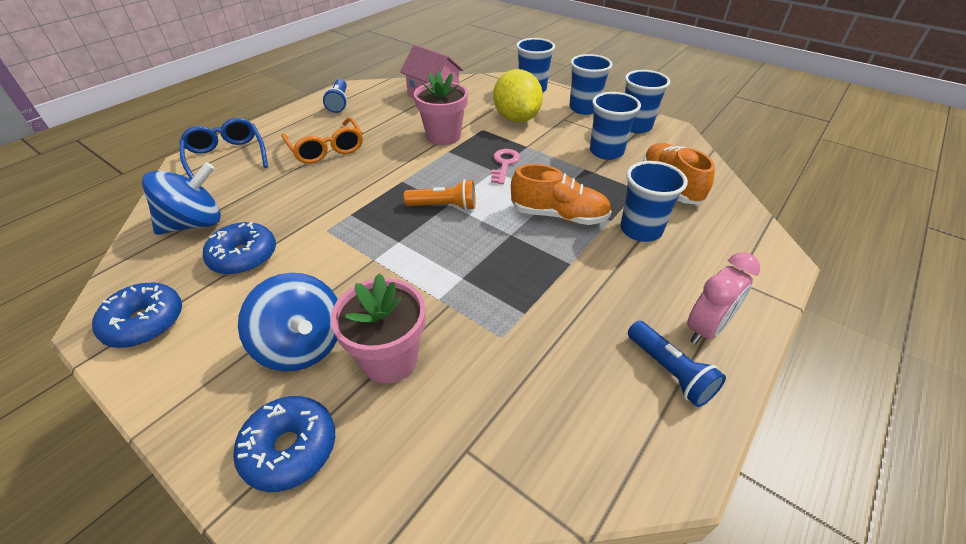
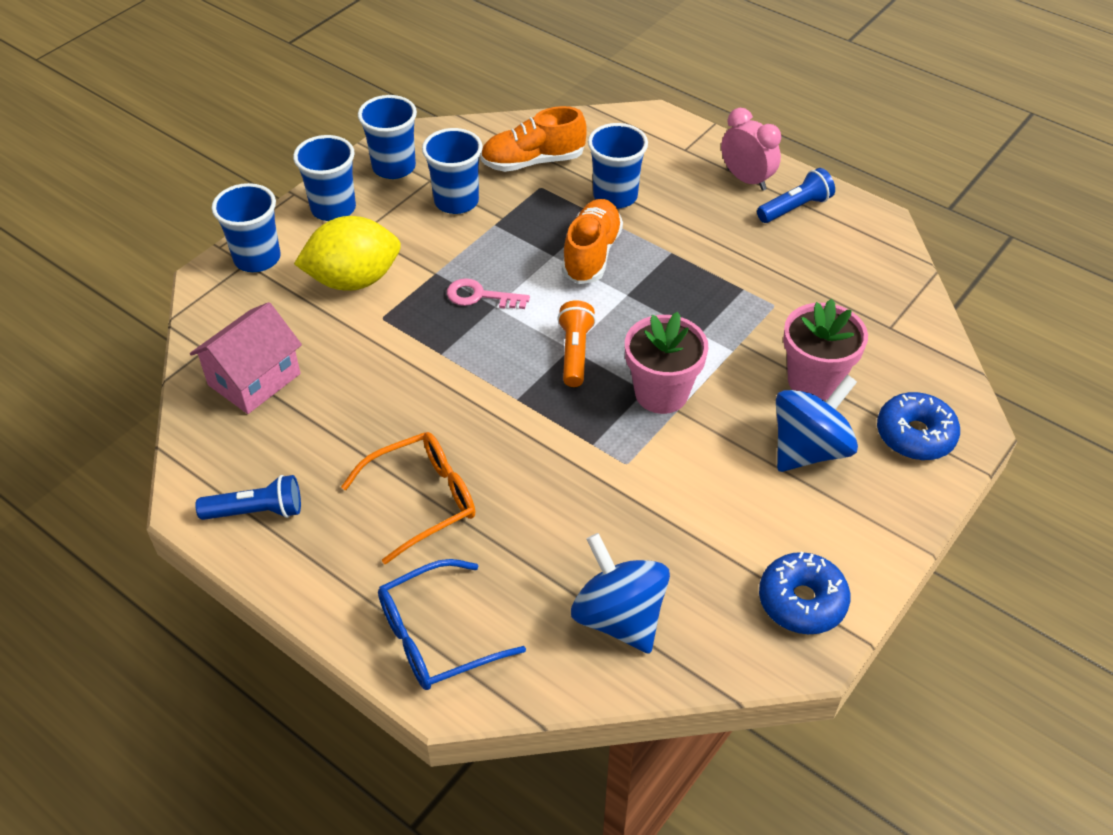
camera: 90 degrees left, 5 degrees up
(244, 257) = (683, 537): blue donut -> none
(443, 136) = (398, 360): pink flower pot -> pink flower pot (661, 393)

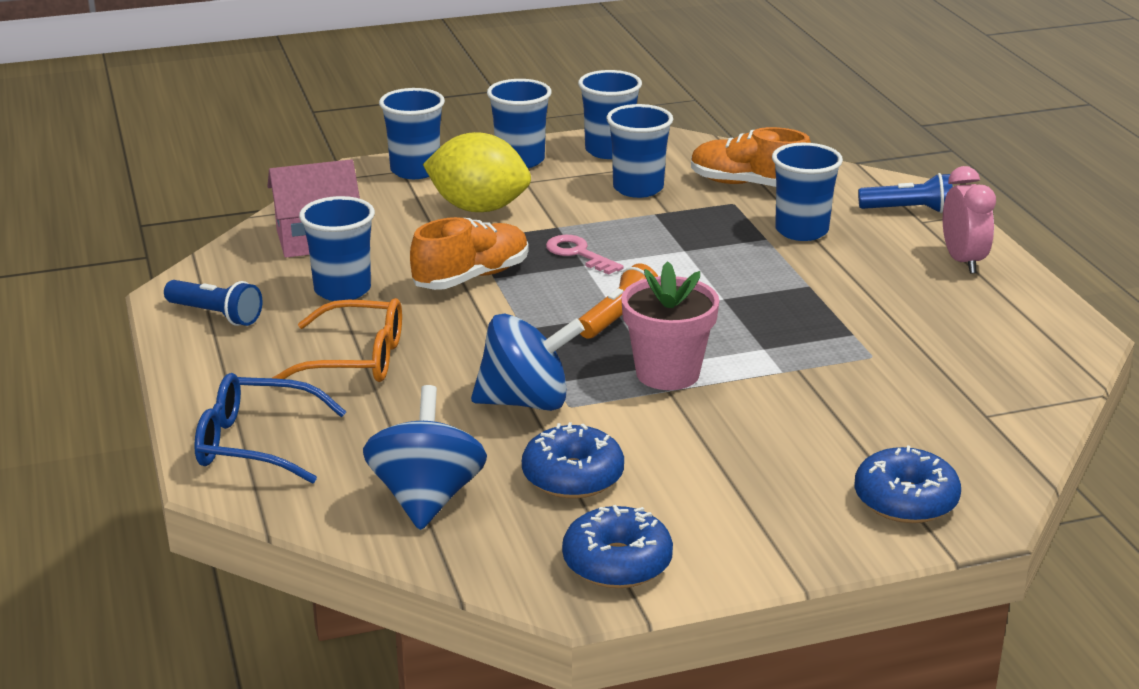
camera: 35 degrees right, 20 degrees down
(334, 428) = (342, 290): none -> blue cup
(591, 254) = (724, 261): orange shoe -> orange shoe (471, 277)
(696, 534) = (573, 476): none -> blue donut
(795, 208) = (992, 297): blue flashlight -> blue flashlight (909, 210)
(809, 449) = (770, 465): blue spinning top -> blue spinning top (526, 402)
(814, 381) = (842, 422): pink flower pot -> none

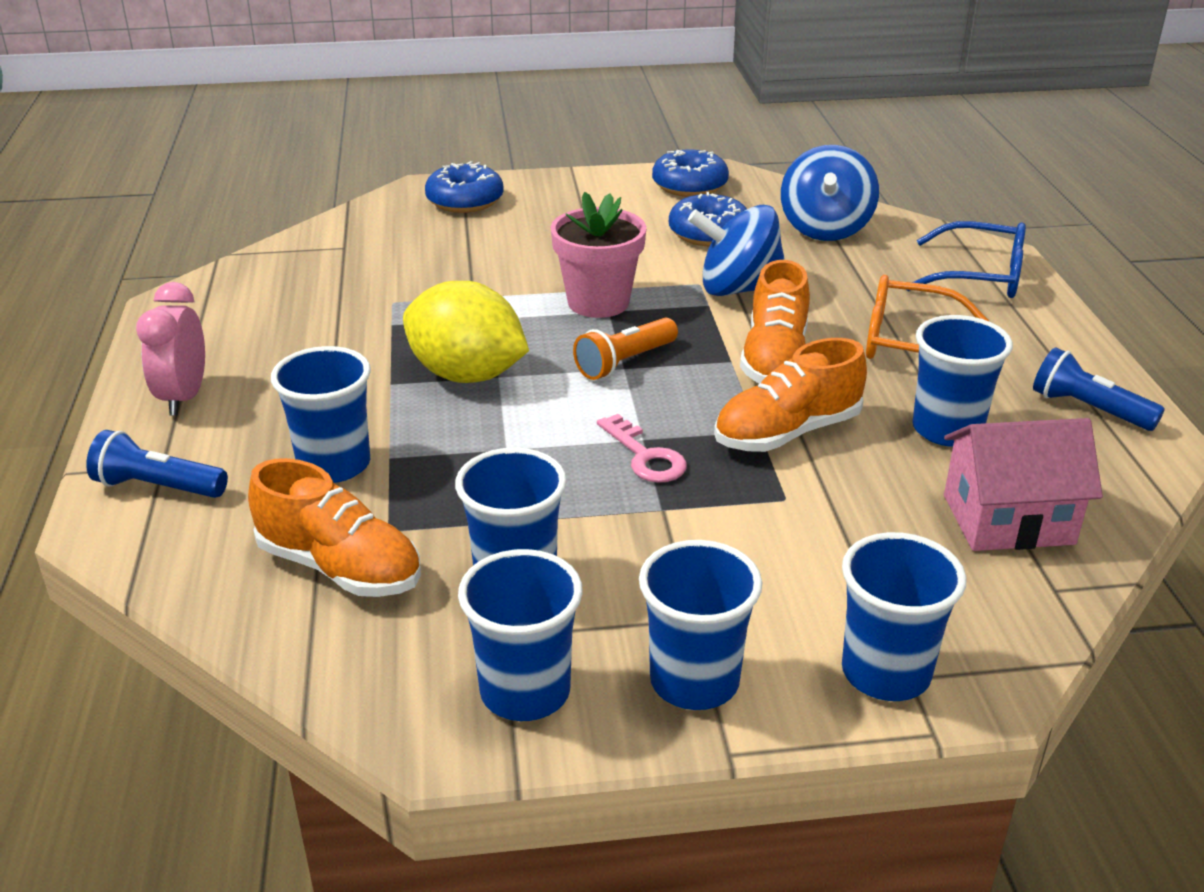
camera: 170 degrees left, 5 degrees up
(478, 208) = (774, 560): yellow lemon -> yellow lemon (467, 375)
(484, 333) = (775, 359): none -> orange shoe

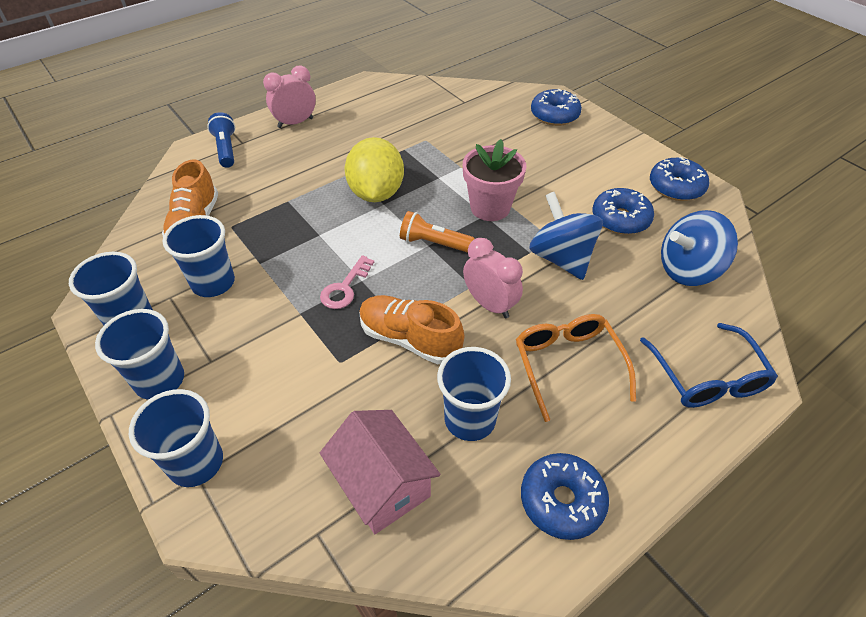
camera: 60 degrees right, 15 degrees up
(334, 465) = (271, 187): blue cup -> none
(775, 359) = (489, 304): orange shoe -> pink clock
(1088, 409) = (562, 501): blue flashlight -> blue donut

